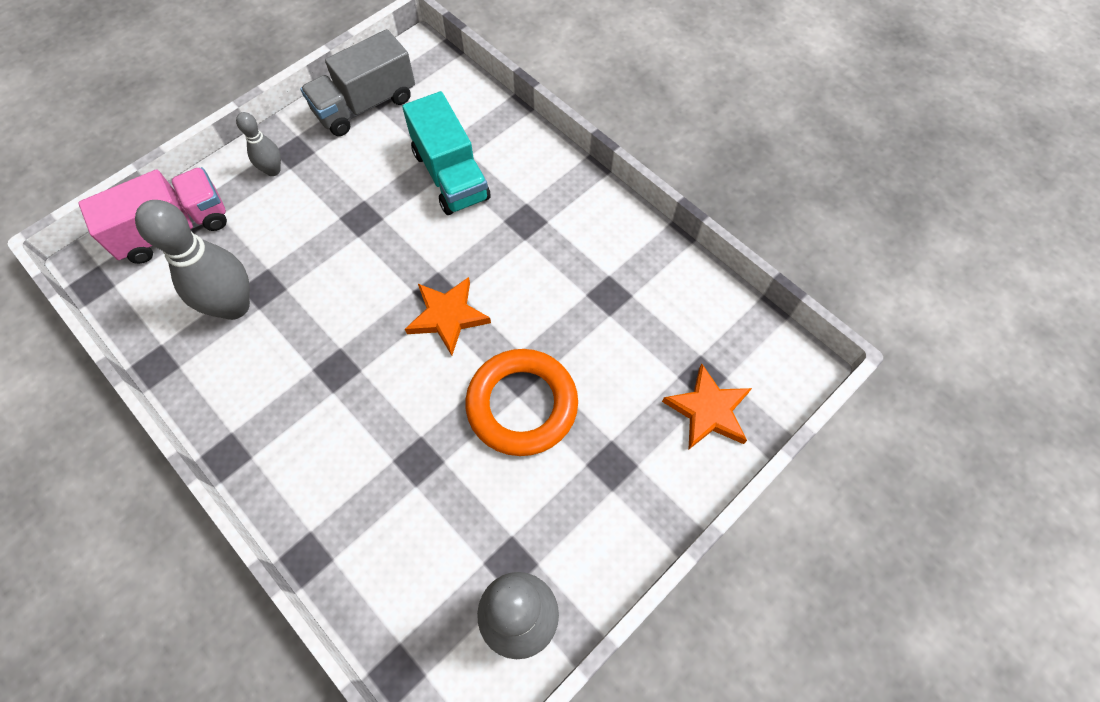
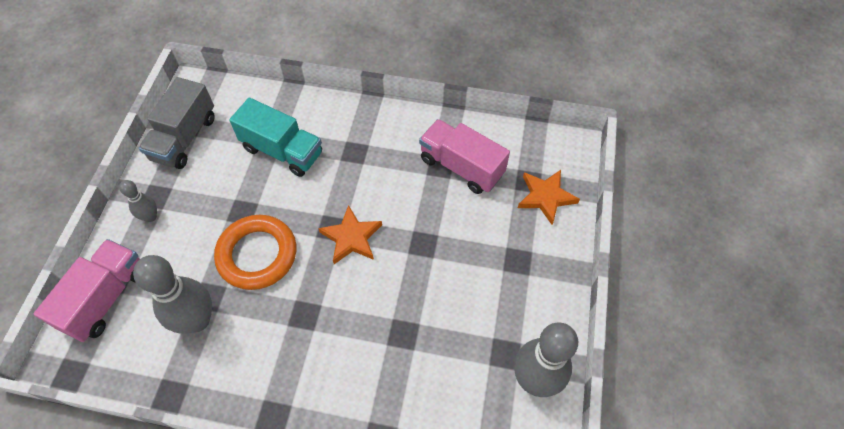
camera: 35 degrees left, 5 degrees down
(522, 405) = (440, 260): orange ring -> orange ring (257, 255)
(633, 310) = (461, 167): none -> pink truck

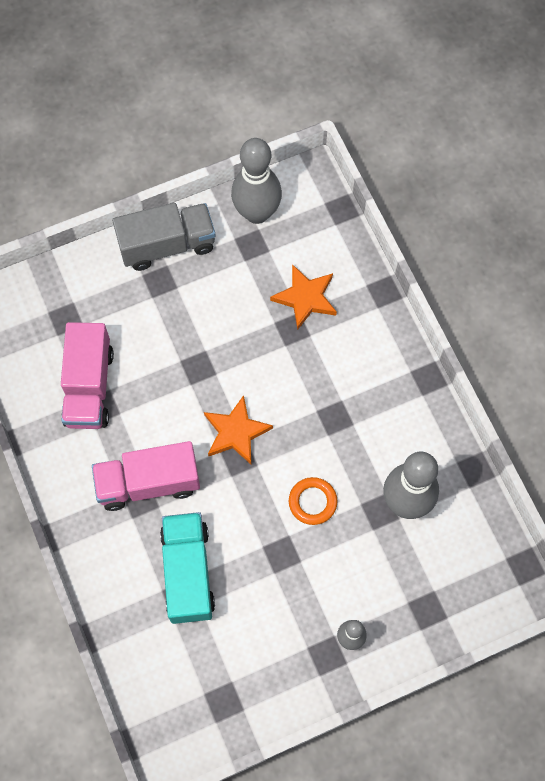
camera: 125 degrees left, 10 degrees up
(106, 298) = (449, 600): pink truck -> pink truck (149, 483)
(184, 138) = (243, 691): grey truck -> grey truck (167, 245)
(257, 255) = (312, 502): orange ring -> orange ring, size x0.54
(545, 197) = (74, 294): orange star -> orange star (305, 298)

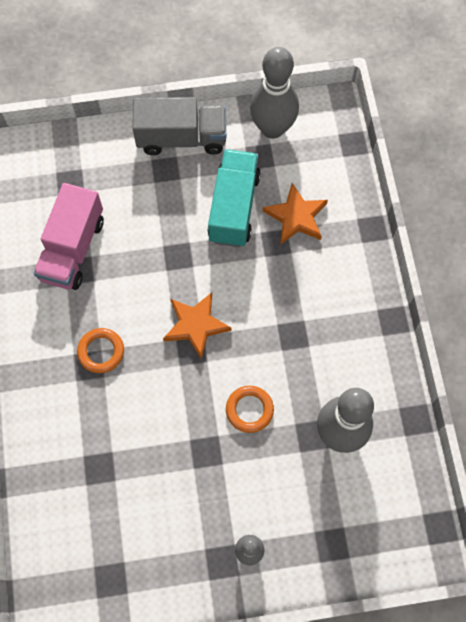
camera: 15 degrees right, 0 degrees up
(149, 483) = (101, 351): pink truck -> orange ring
(188, 572) = (113, 446): turquoise truck -> turquoise truck (234, 208)

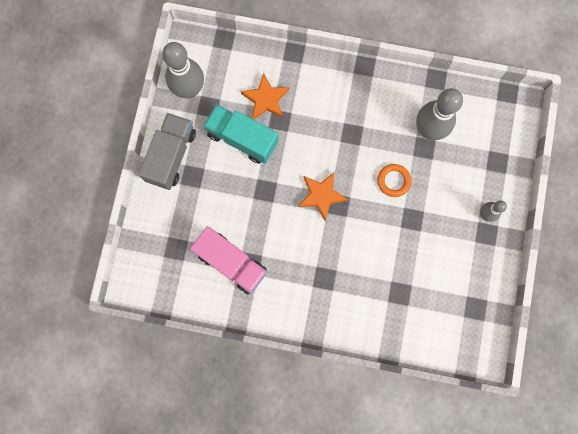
camera: 70 degrees left, 10 degrees up
(101, 351) = (317, 266): orange ring -> none

